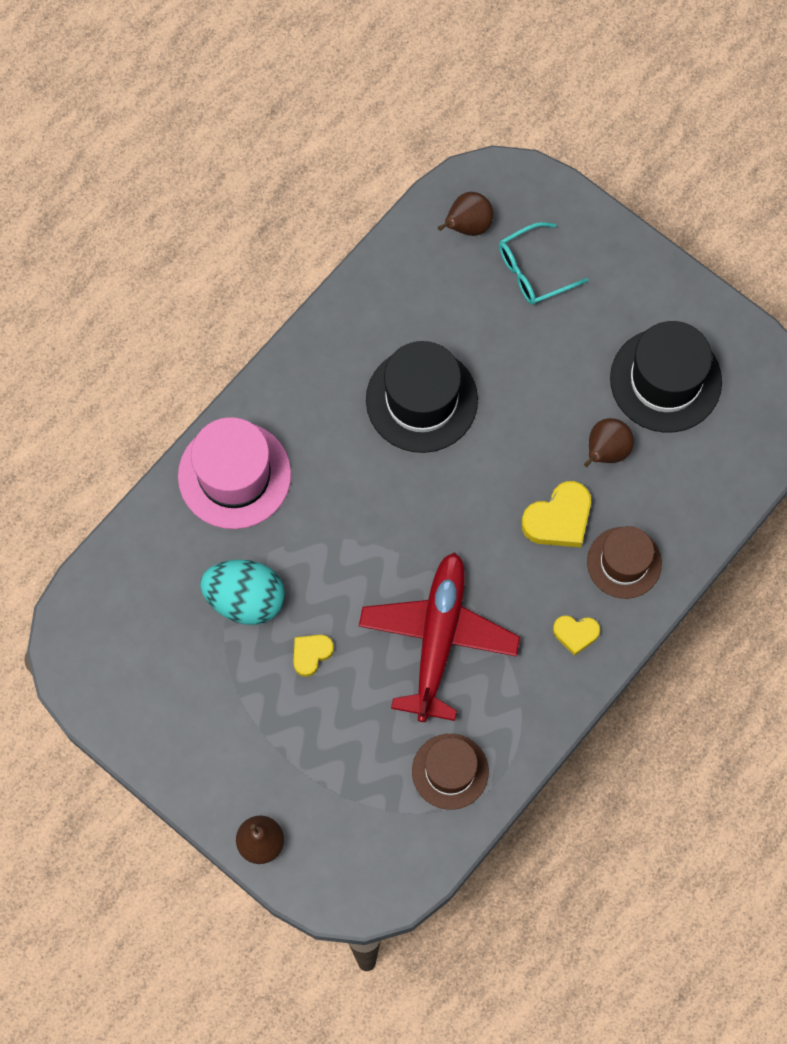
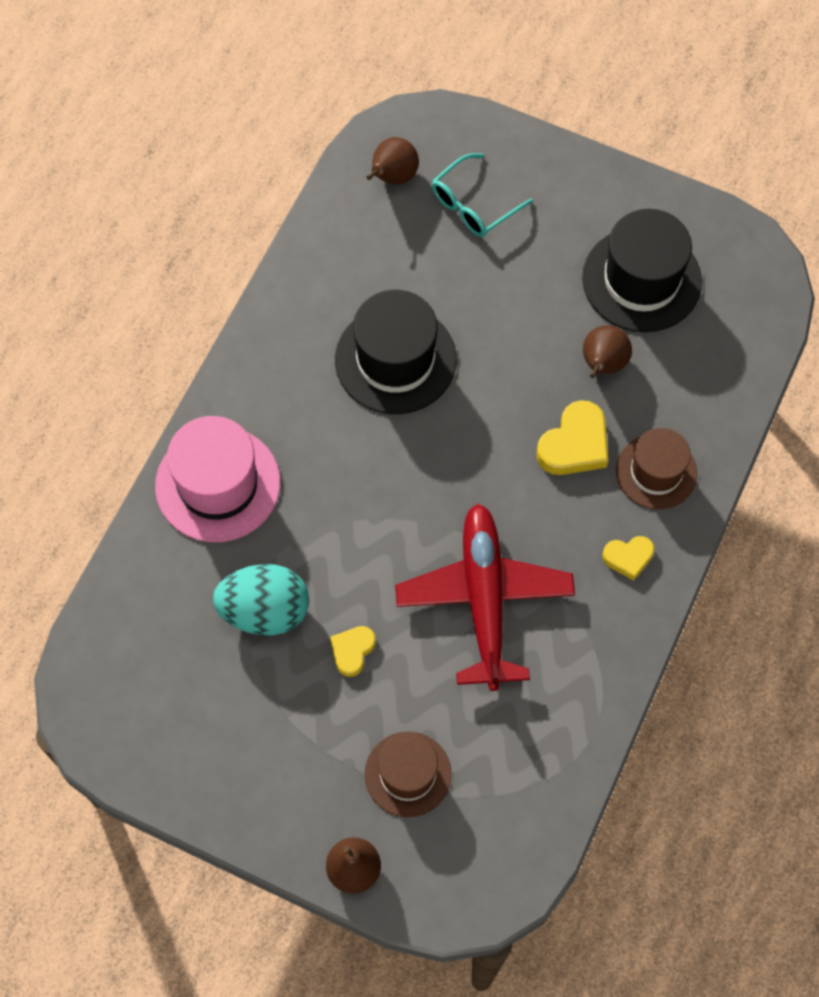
camera: 15 degrees left, 5 degrees down
(450, 771) = (538, 737): brown hat -> brown hat (408, 774)

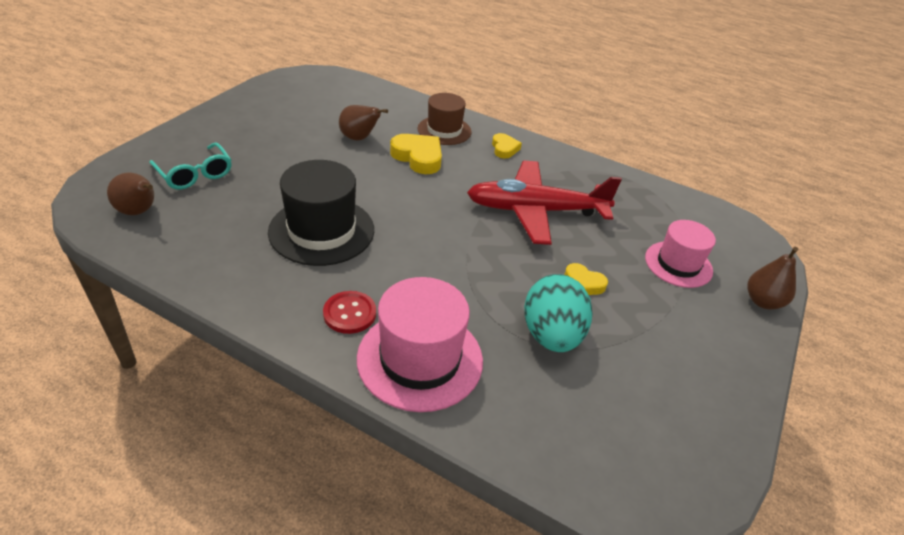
camera: 90 degrees left, 25 degrees down
(270, 411) = (349, 313): none -> red button
(408, 774) = (678, 264): brown hat -> pink hat
(641, 279) = (299, 115): black hat -> none

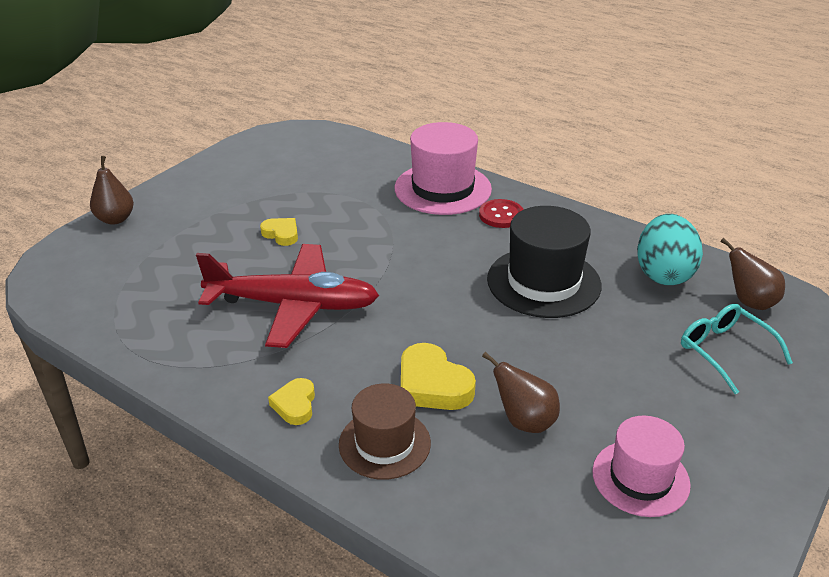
camera: 170 degrees left, 5 degrees down
(551, 335) = (332, 200): turquoise egg -> turquoise egg (663, 274)
(678, 264) = (168, 249): pink hat -> pink hat (640, 478)

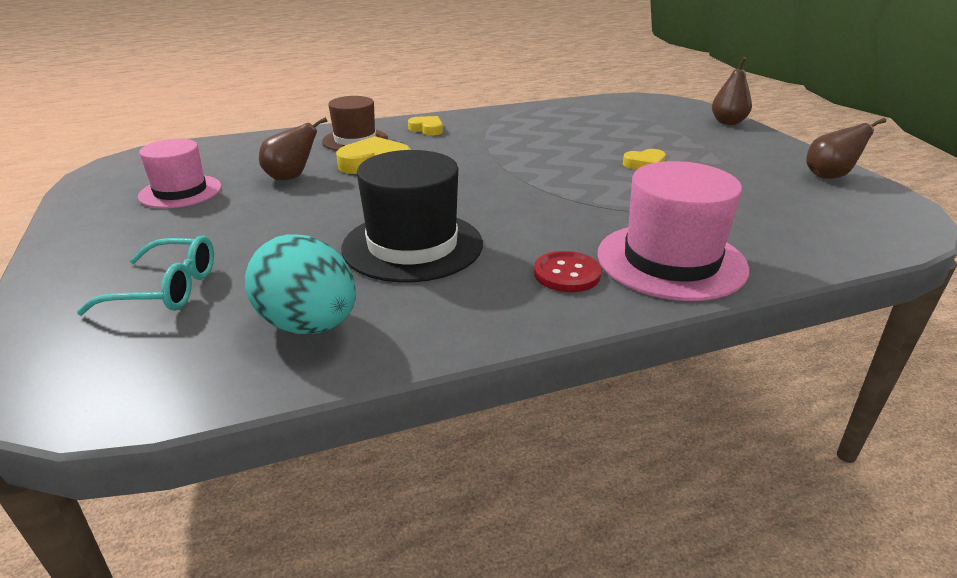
camera: 125 degrees right, 5 degrees down
(294, 305) = (530, 148): red plane -> none
(749, 302) = (168, 357): brown pear -> brown pear (829, 176)

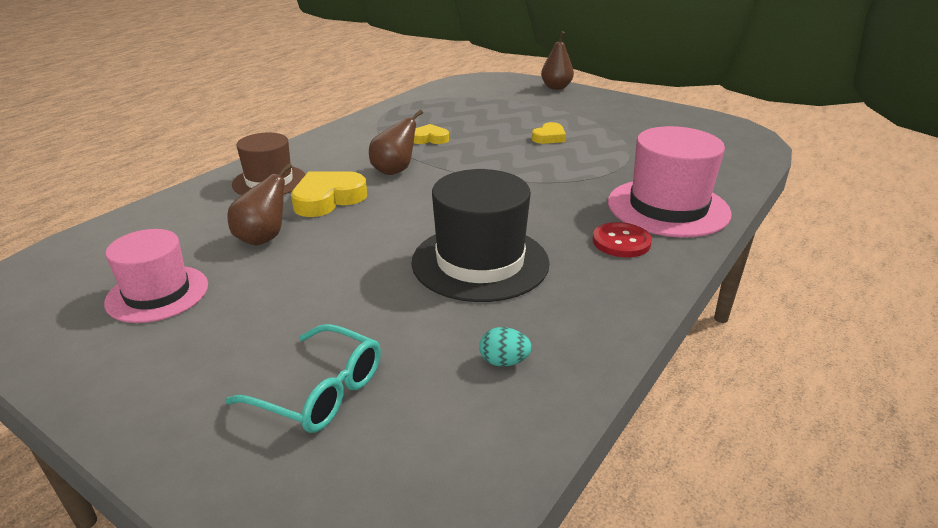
camera: 35 degrees left, 0 degrees up
(167, 289) = (320, 391): turquoise glasses -> turquoise glasses turned 60 degrees clockwise
(309, 325) = (504, 362): turquoise egg -> turquoise egg, size x0.42
(427, 129) = (325, 152): yellow heart -> yellow heart (429, 139)
(829, 176) = (670, 115): brown pear -> brown pear (395, 170)

